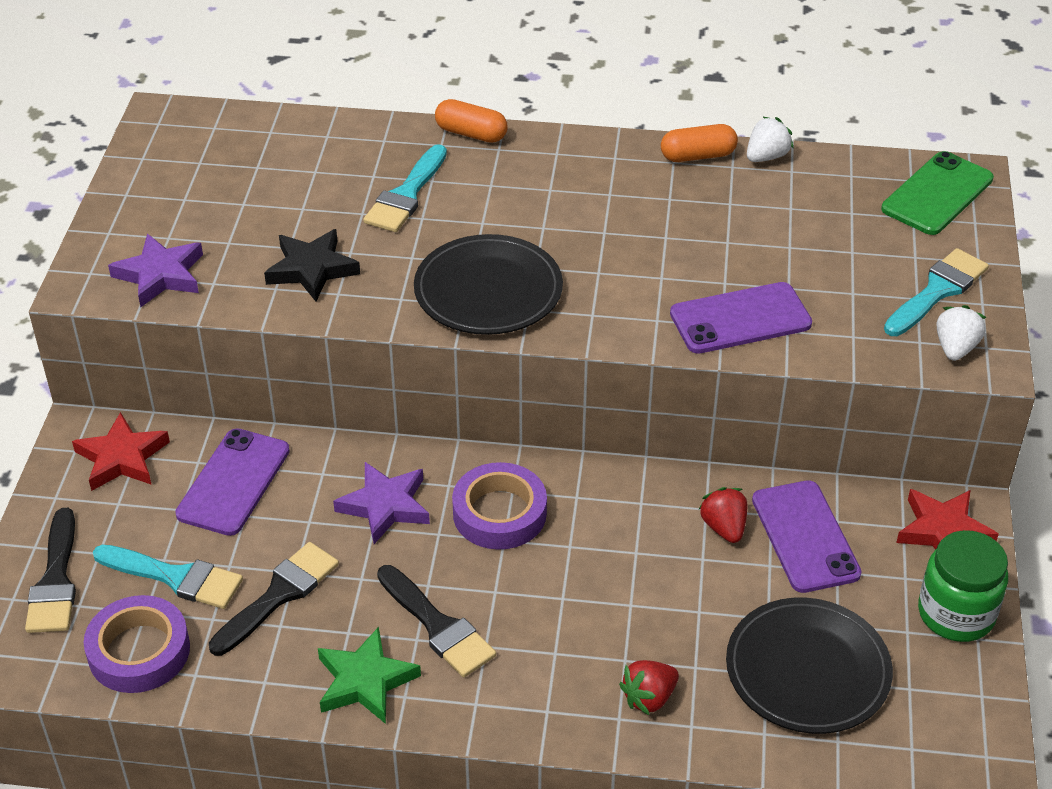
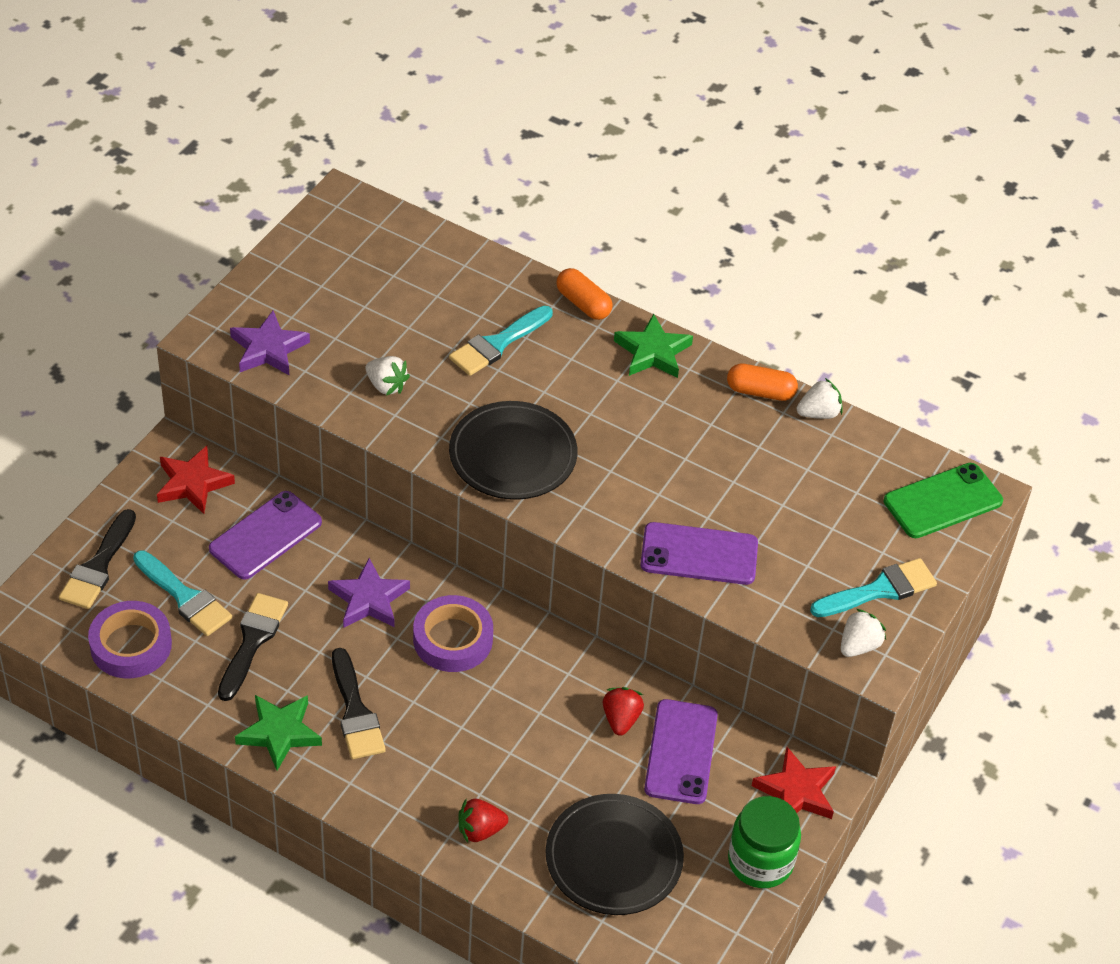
camera: 20 degrees right, 5 degrees up
(279, 595) = (252, 641): black brush -> black brush turned 45 degrees counterclockwise
(312, 269) = (386, 385): black star -> white strawberry
(569, 154) = (653, 352): none -> green star

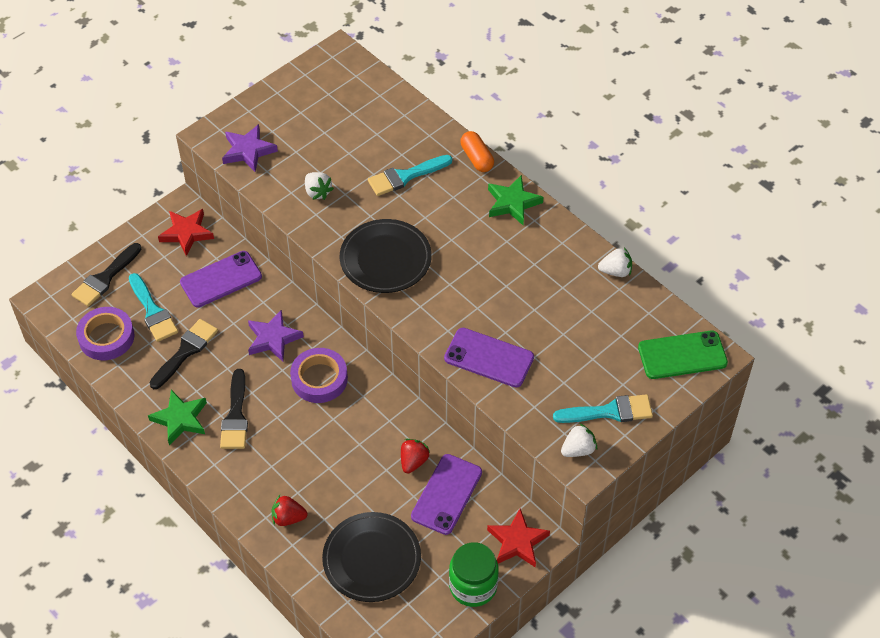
camera: 20 degrees right, 5 degrees up
(760, 391) = (579, 247): orange capsule -> none

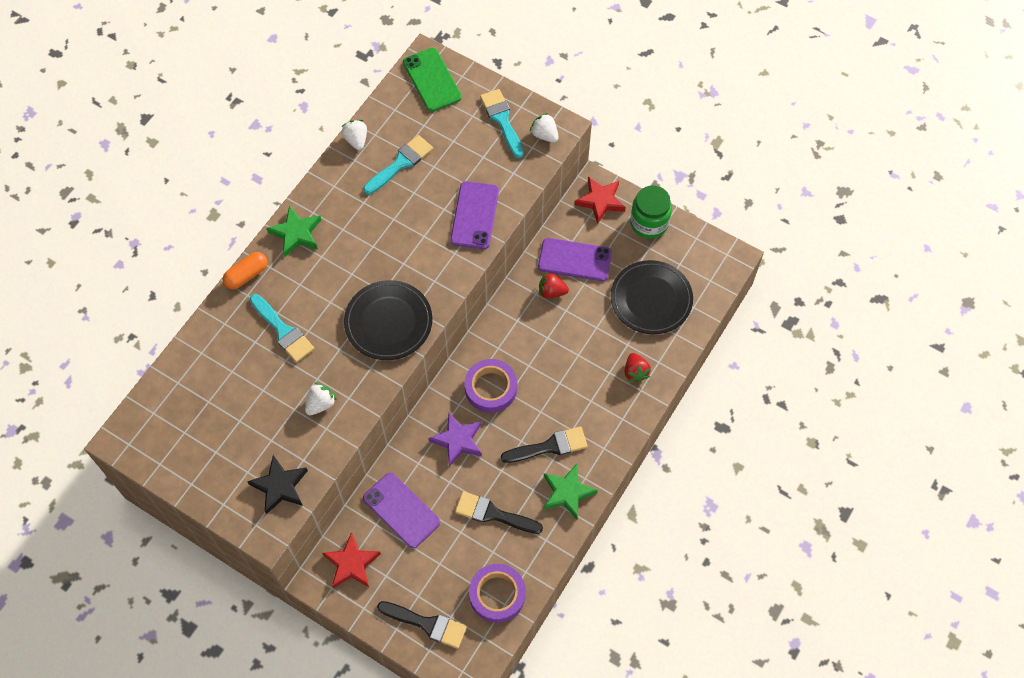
camera: 105 degrees left, 10 degrees up
(153, 311) = (455, 561): turquoise brush -> turquoise brush (401, 163)
(248, 151) = (280, 486): purple star -> black star

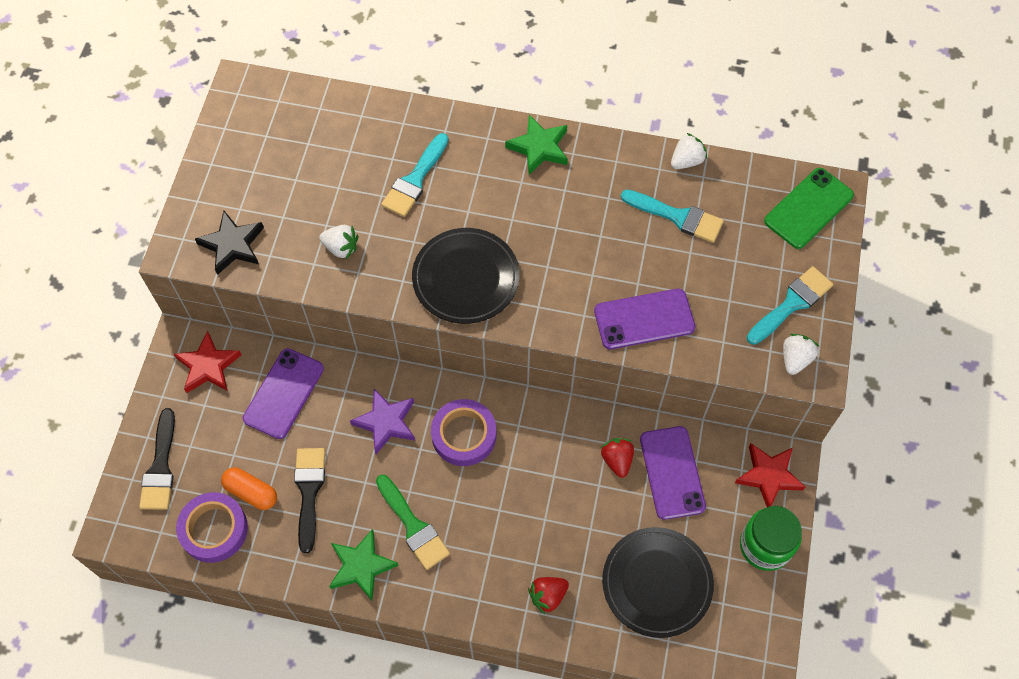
camera: 70 degrees right, 0 degrees up
(247, 275) = (468, 121): orange capsule -> orange capsule (251, 492)
(549, 446) = (413, 526): black brush -> green brush

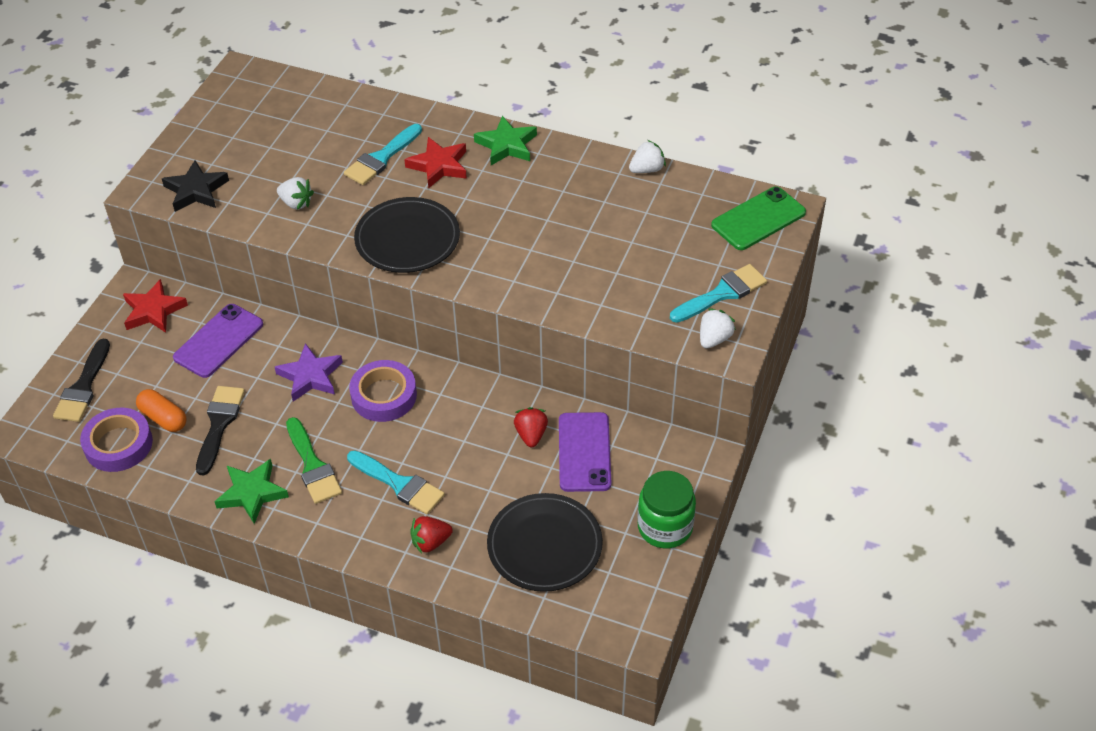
camera: 10 degrees right, 15 degrees down
(644, 319) = (571, 290): purple phone -> none
(677, 217) = (626, 212): turquoise brush -> turquoise brush (399, 484)
(769, 476) = (683, 467): red star -> red star (439, 166)

